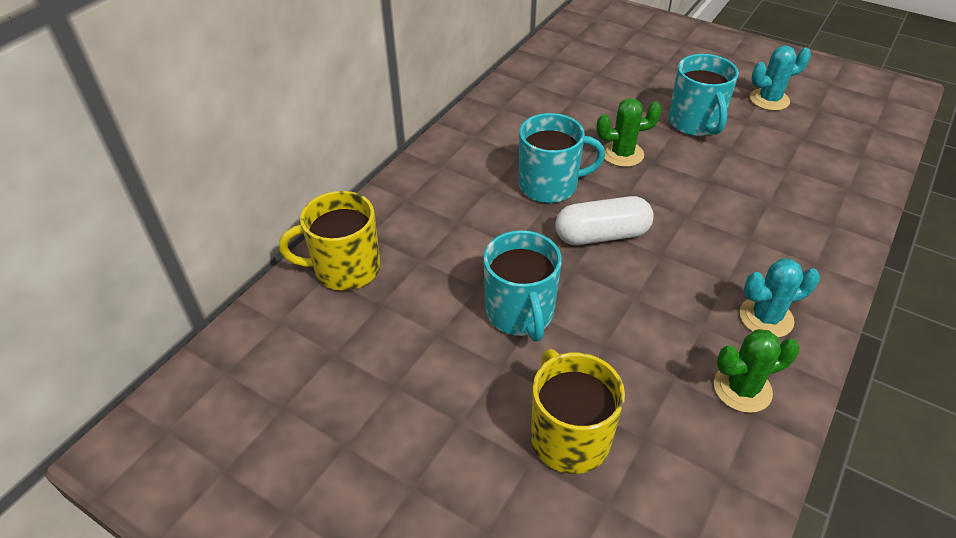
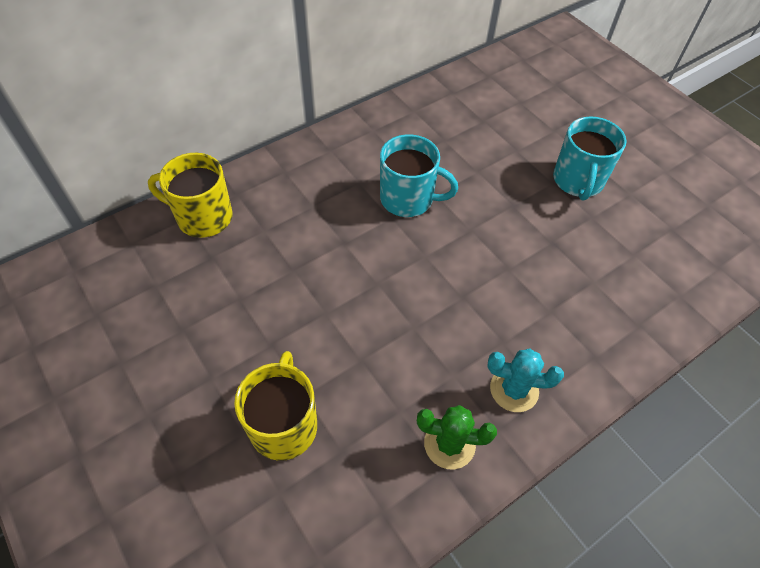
camera: 20 degrees right, 10 degrees up
(520, 313) = (312, 305): turquoise mug -> none
(602, 235) = (422, 261): white capsule -> none
(622, 154) = (490, 190): green cactus -> none
(769, 100) = (666, 179): turquoise cactus -> none

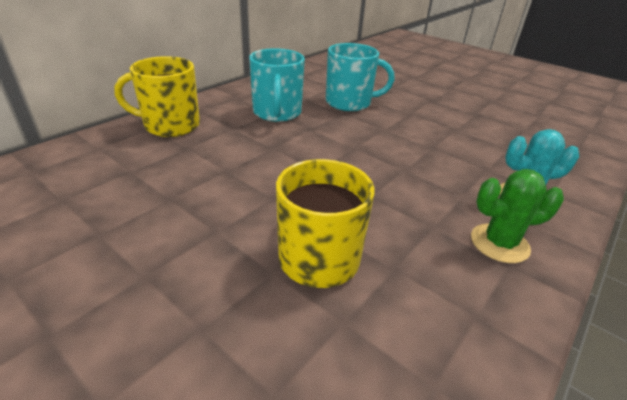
camera: 15 degrees left, 20 degrees down
(578, 181) = (467, 86): turquoise mug -> turquoise mug (277, 113)

